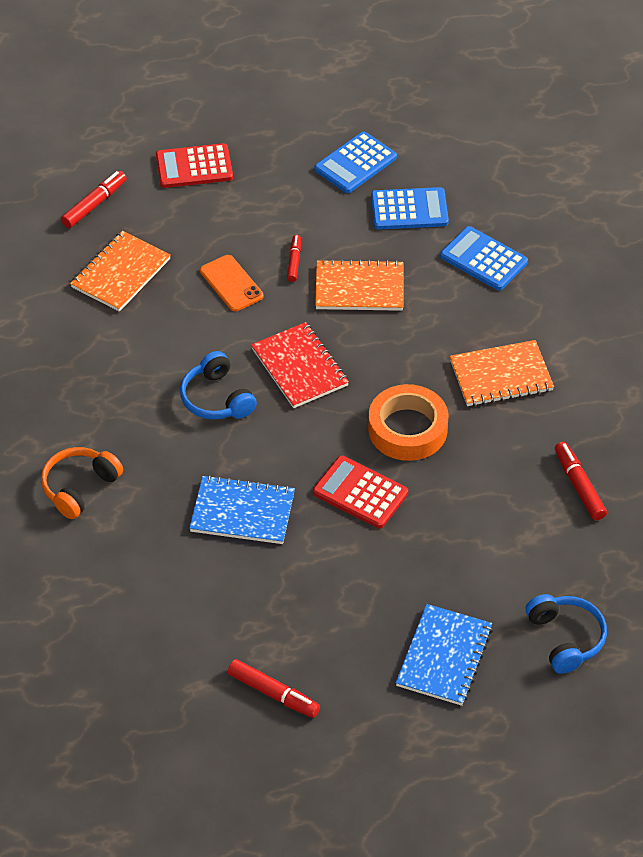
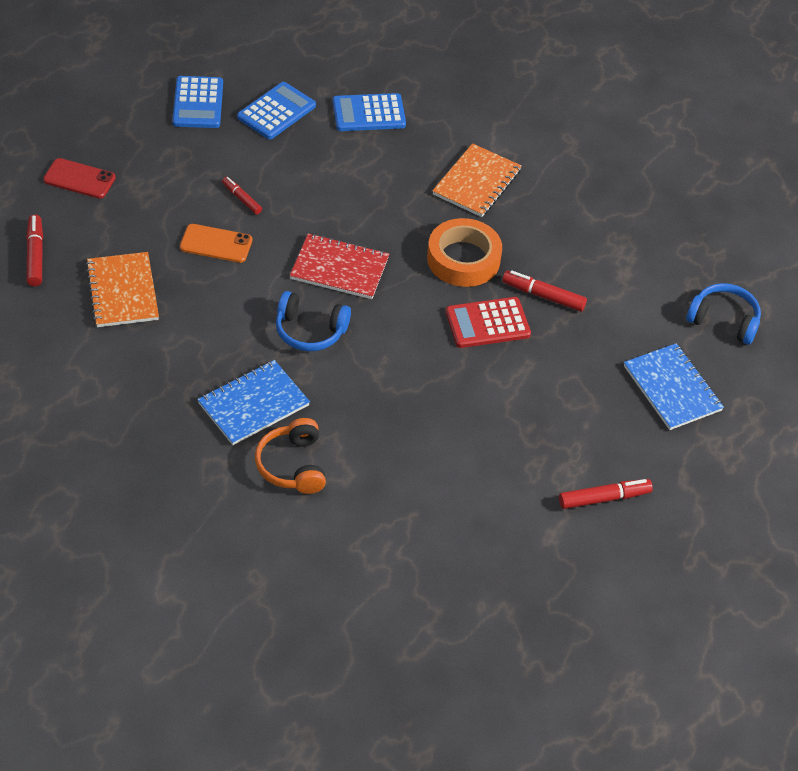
camera: 50 degrees left, 0 degrees up
(194, 167) = (79, 179): red calculator -> red phone
(242, 512) = (428, 395): blue notebook -> blue notebook (253, 404)
(359, 288) = (310, 187): orange notebook -> none
(579, 486) = (611, 219): red marker -> red marker (543, 296)

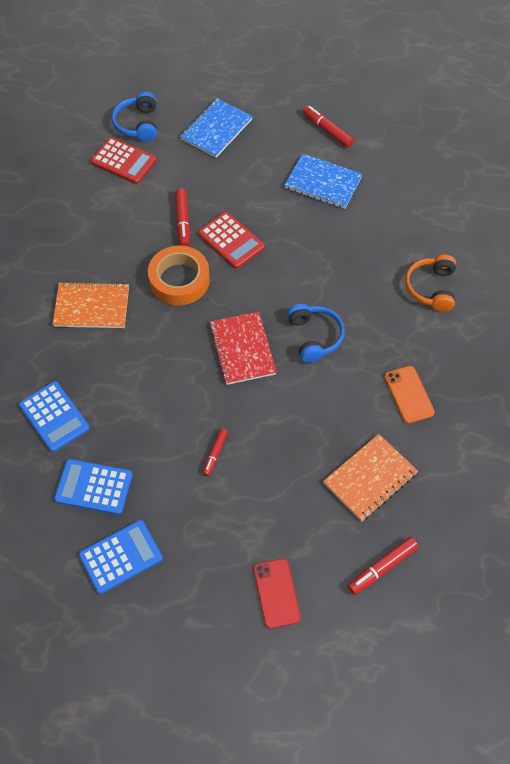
camera: 115 degrees left, 10 degrees up
(216, 244) = (275, 443): orange phone -> orange phone (409, 394)
(253, 404) = (402, 335): blue notebook -> blue notebook (323, 183)
(292, 465) = (431, 288): orange headphones -> orange headphones turned 135 degrees clockwise
(669, 284) = (123, 161): none -> red calculator

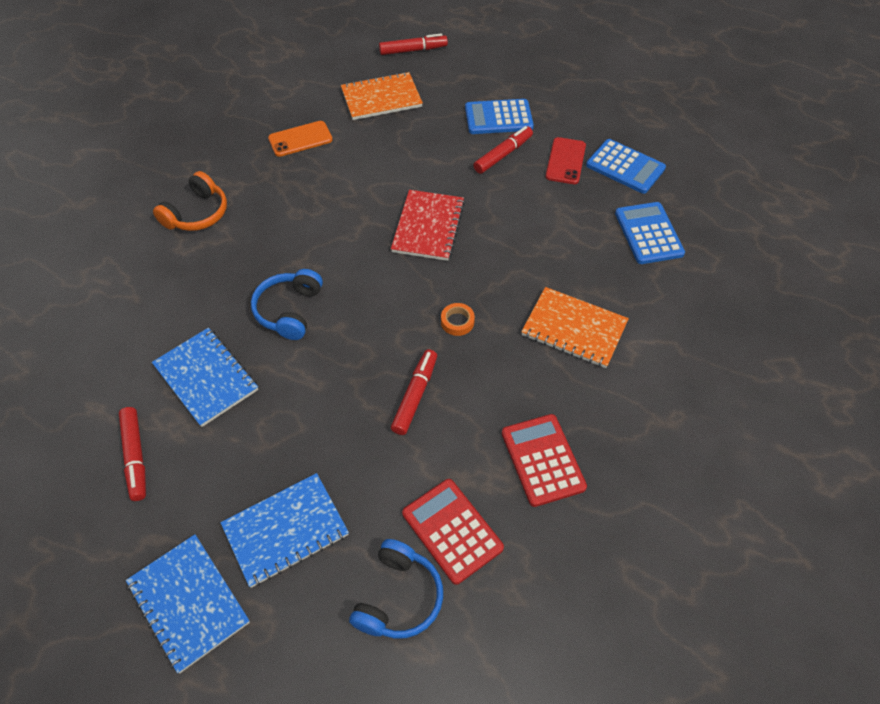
camera: 155 degrees left, 5 degrees down
(121, 557) = (616, 116): blue calculator -> blue calculator (498, 118)
(179, 280) = (457, 322): orange tape -> orange tape, size x0.43
(215, 454) = (503, 155): red marker -> red marker, size x1.51
(231, 240) = (370, 346): red calculator -> red calculator (542, 460)
(244, 86) = (188, 602): none -> blue notebook
(276, 593) = (501, 61): red phone -> red phone (565, 161)
(314, 337) = (349, 212): blue headphones -> blue headphones (289, 310)
(409, 394) = (300, 139): orange phone -> orange phone turned 60 degrees clockwise

